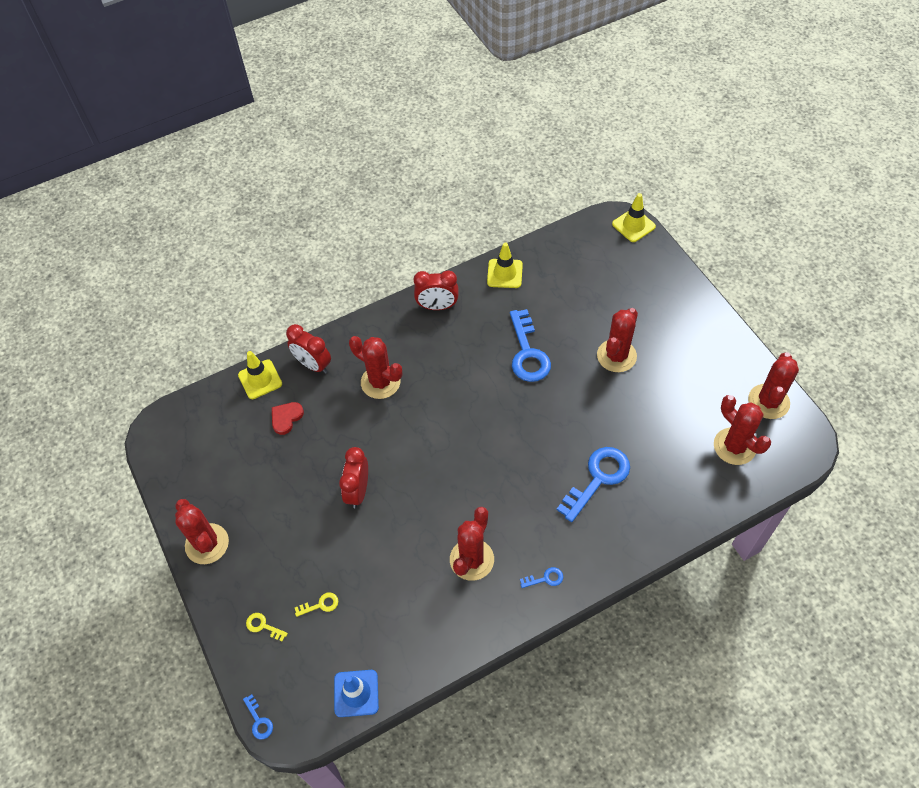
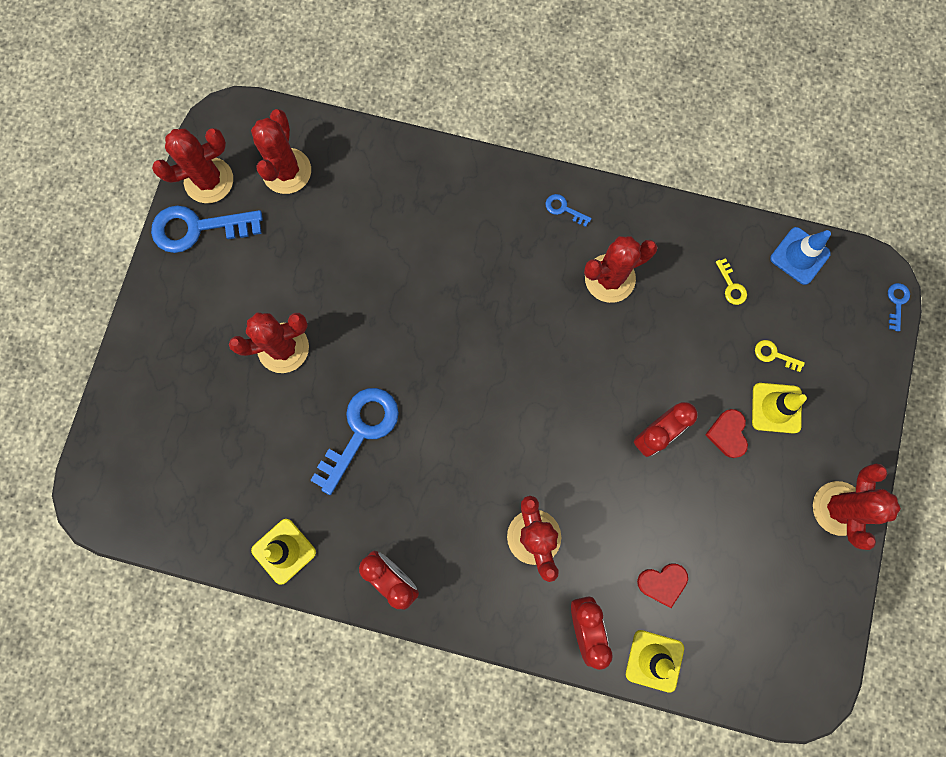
camera: 140 degrees left, 20 degrees up
(263, 626) = (838, 380): yellow key -> yellow key (731, 286)
(312, 529) = (728, 434): none -> red heart
(598, 479) = (432, 249): blue key -> blue key (198, 228)
(633, 225) = (89, 480): yellow traffic cone -> yellow traffic cone (776, 408)

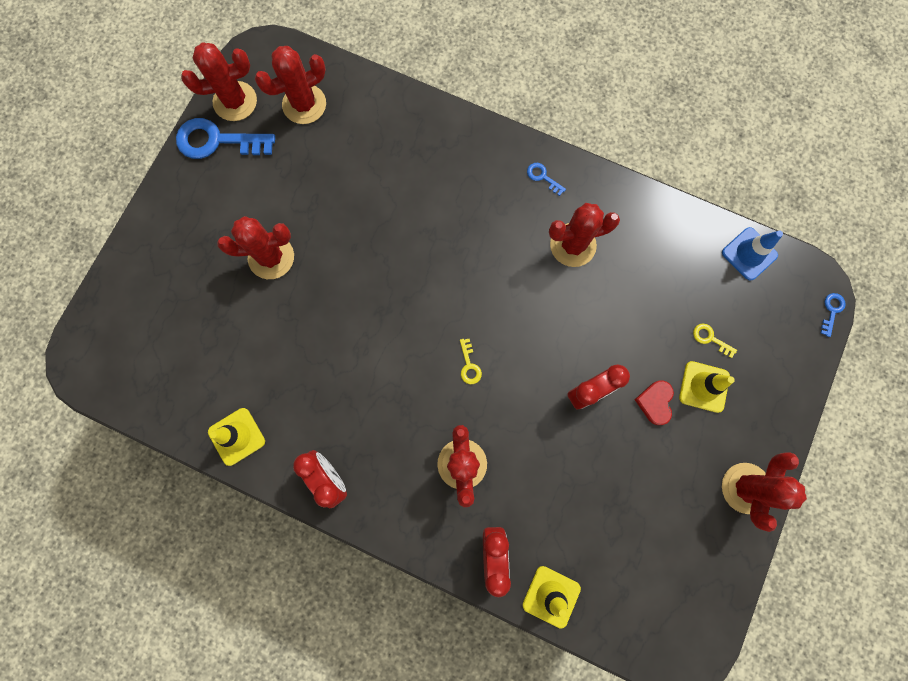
camera: 10 degrees right, 0 degrees up
(287, 171) = (304, 104): red cactus -> red cactus turned 45 degrees clockwise
(360, 432) = (325, 343): blue key -> none
(662, 583) = (571, 527): red heart -> none
(731, 286) = (682, 270): yellow key -> yellow key (469, 365)

